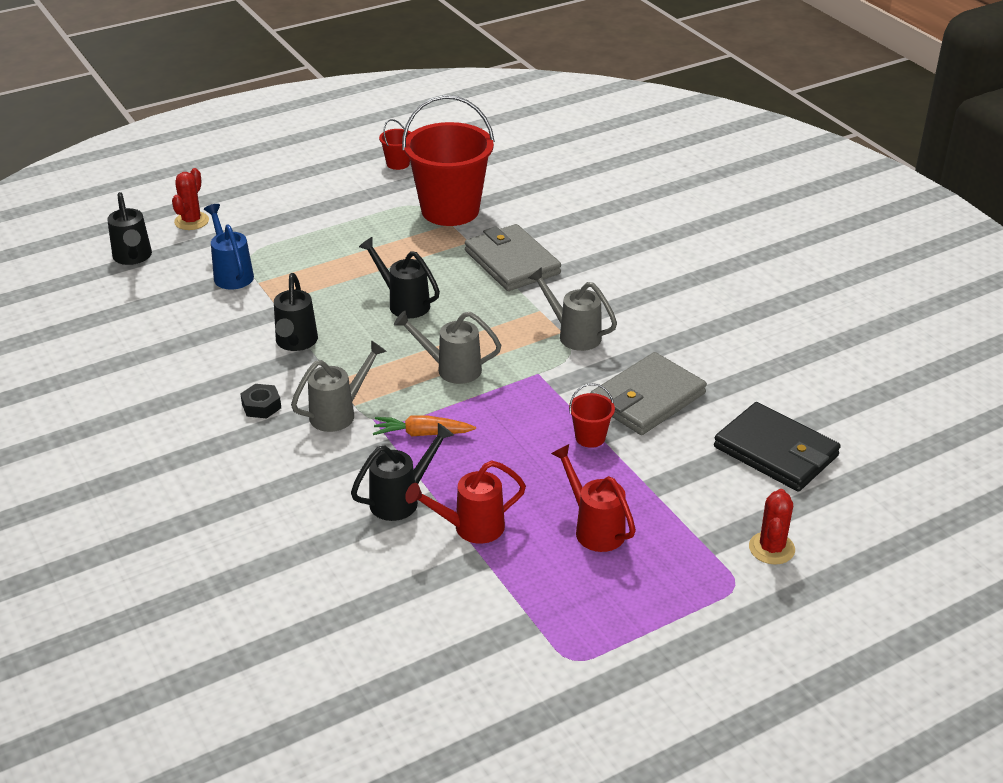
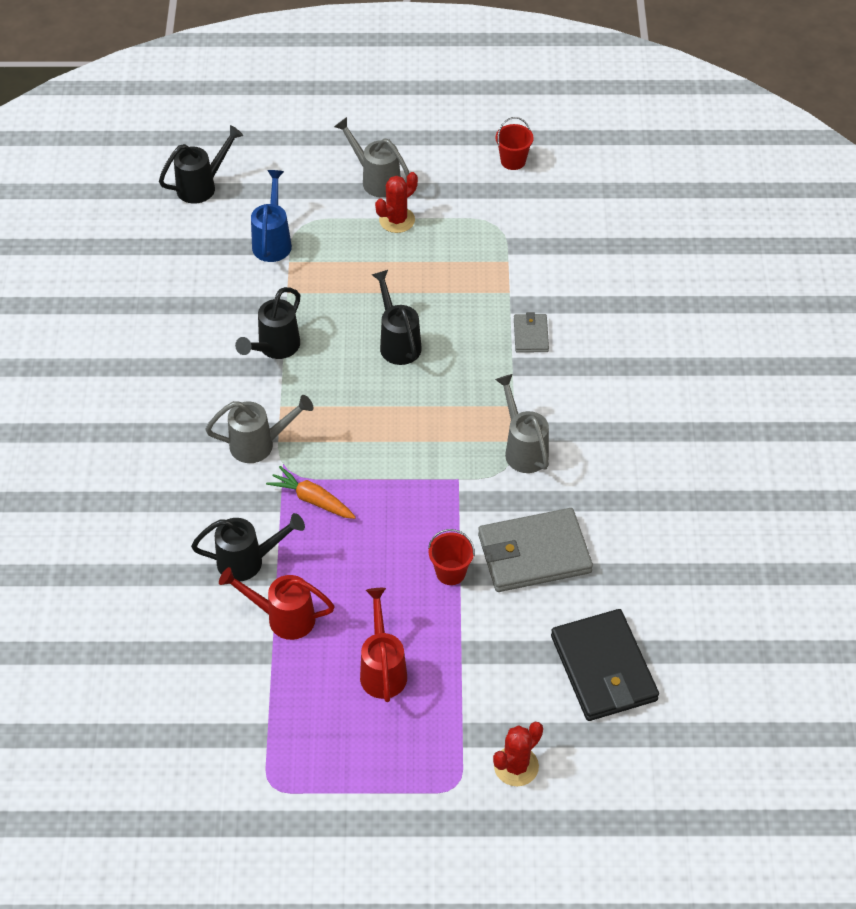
camera: 30 degrees right, 15 degrees up
(133, 258) = (202, 186): black watering can -> black watering can turned 135 degrees counterclockwise
(191, 221) = (279, 160): red cactus -> red cactus (397, 220)
(261, 406) = (202, 407): black nut -> none
(450, 210) = (520, 244): red bucket -> none
(451, 369) = (386, 439): grey watering can -> grey watering can (376, 179)
(512, 262) = (530, 335): grey wallet -> grey wallet, size x0.50

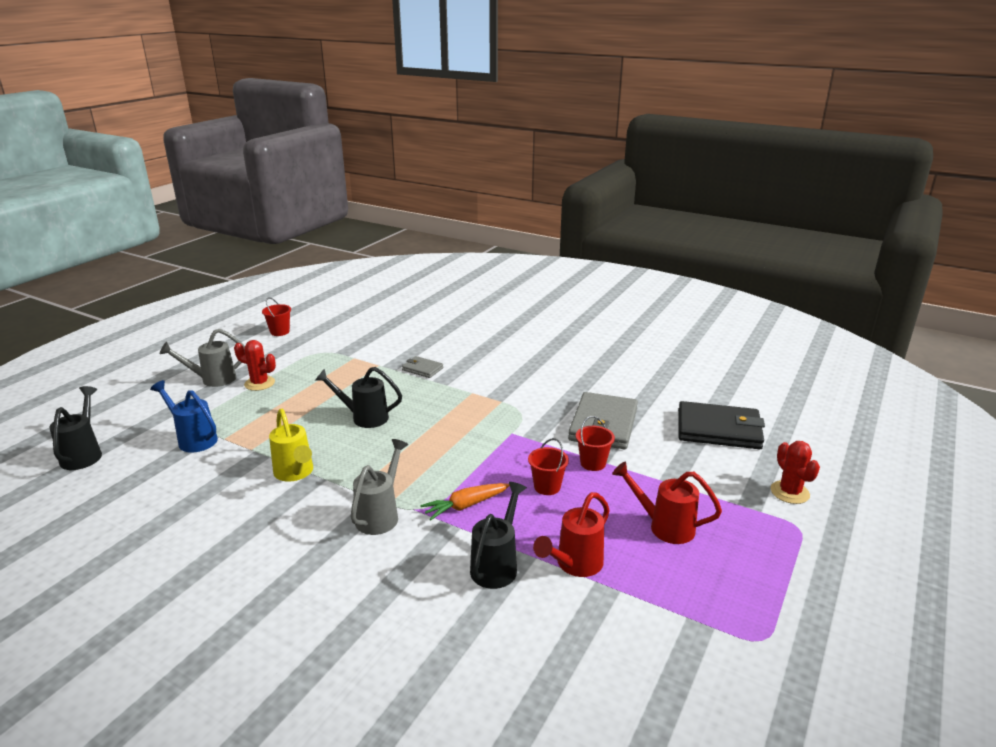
camera: 60 degrees left, 25 degrees down
(274, 348) = (295, 473): black watering can -> yellow watering can
(384, 550) = (547, 487): none -> red bucket
(397, 220) = (259, 383): red cactus -> red cactus turned 60 degrees counterclockwise
(523, 448) = (511, 400): grey watering can -> none

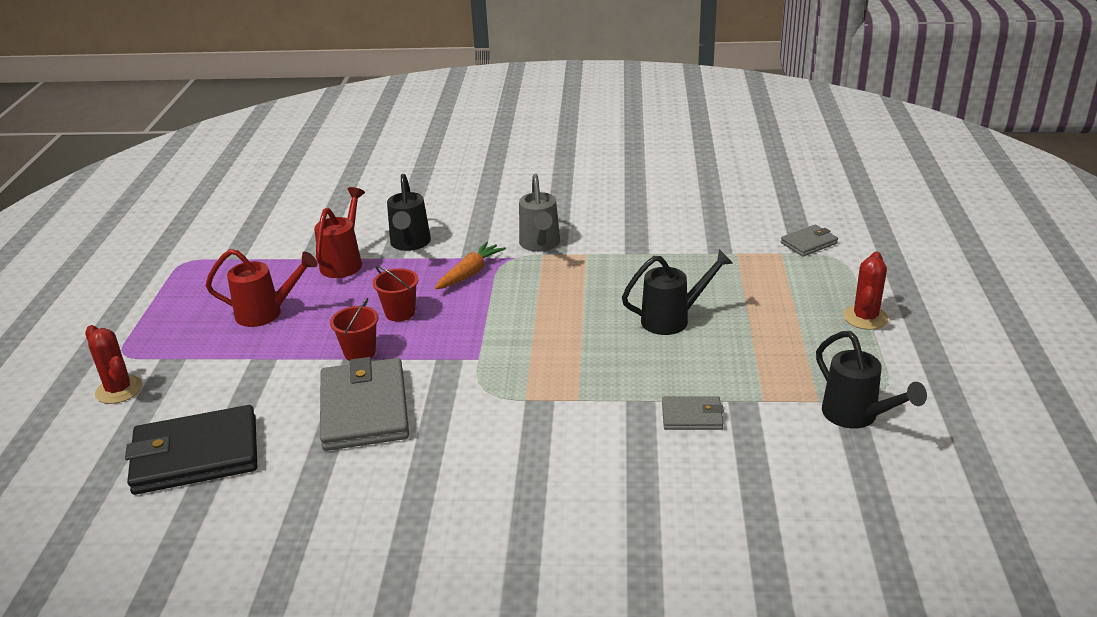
camera: 155 degrees right, 5 degrees up
(84, 454) = (875, 204): black watering can -> black watering can (857, 417)
(193, 439) = (809, 243): blue watering can -> grey wallet
(212, 379) = (929, 303): grey watering can -> none
(259, 383) = (865, 317): red cactus -> red cactus turned 60 degrees counterclockwise
(280, 332) = (1013, 409): red bucket -> none
(295, 473) = (660, 248): yellow watering can -> none

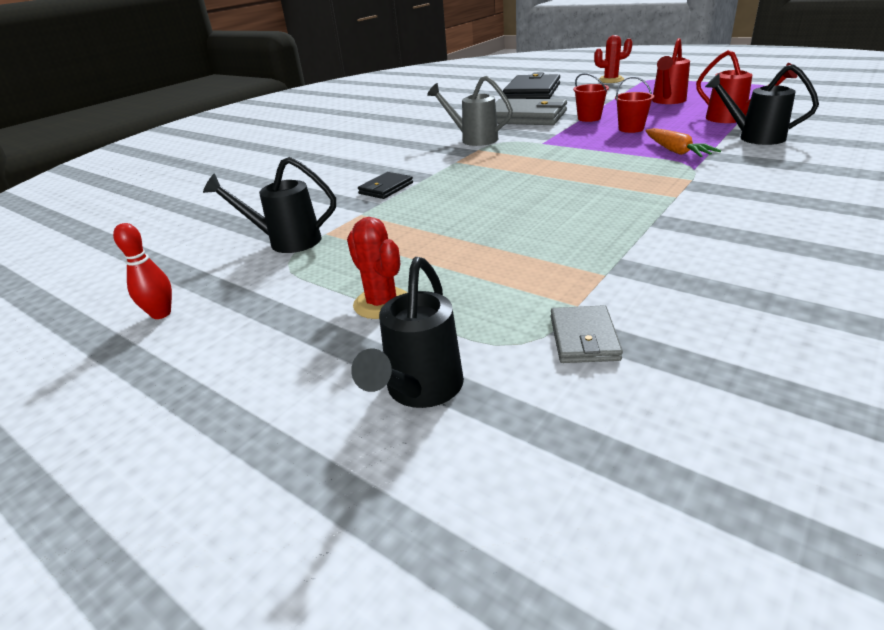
camera: 125 degrees right, 0 degrees up
(540, 245) = (713, 181): grey watering can -> grey watering can (473, 139)
(673, 319) = (509, 209): black watering can -> black watering can (420, 391)
(692, 416) = (386, 188): grey wallet -> black wallet
(1011, 411) = (161, 314): none -> red bowling pin

